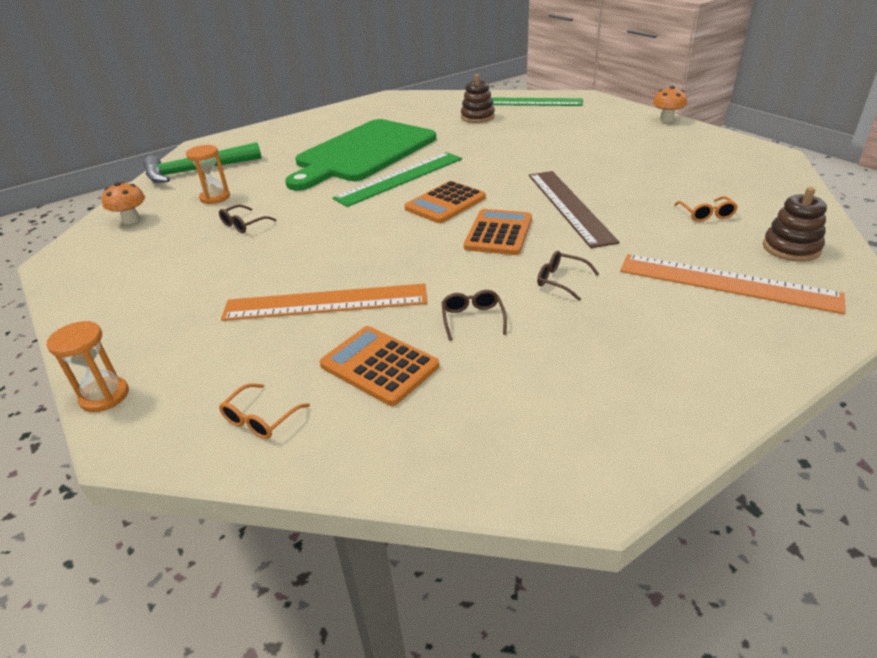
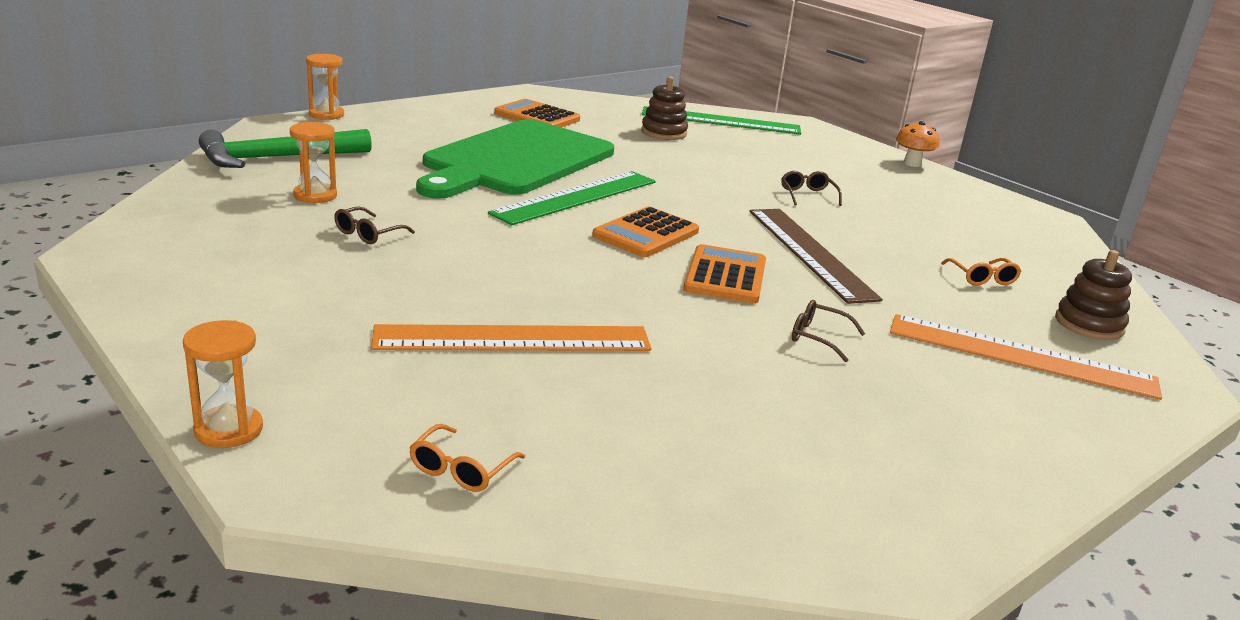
camera: 10 degrees left, 10 degrees down
(131, 220) = (196, 213): orange mushroom -> none
(239, 132) = (326, 114): none -> orange hourglass
(379, 366) = (606, 418): orange calculator -> orange calculator (537, 117)
(473, 319) = (715, 373): brown glasses -> brown glasses (808, 195)

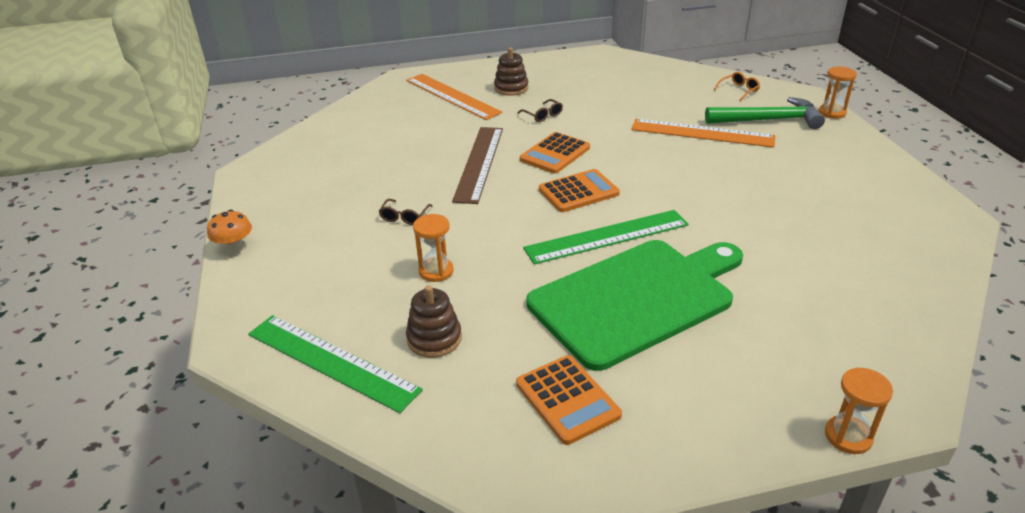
camera: 150 degrees left, 10 degrees up
(277, 158) = (878, 329): green hammer -> green hammer (768, 120)
(315, 195) = (828, 263): orange hourglass -> orange hourglass (436, 271)
(368, 234) = (780, 214): brown glasses -> none
(982, 278) = (394, 134): orange glasses -> none
(1089, 324) = (385, 104): brown stacking toy -> brown stacking toy (511, 88)

